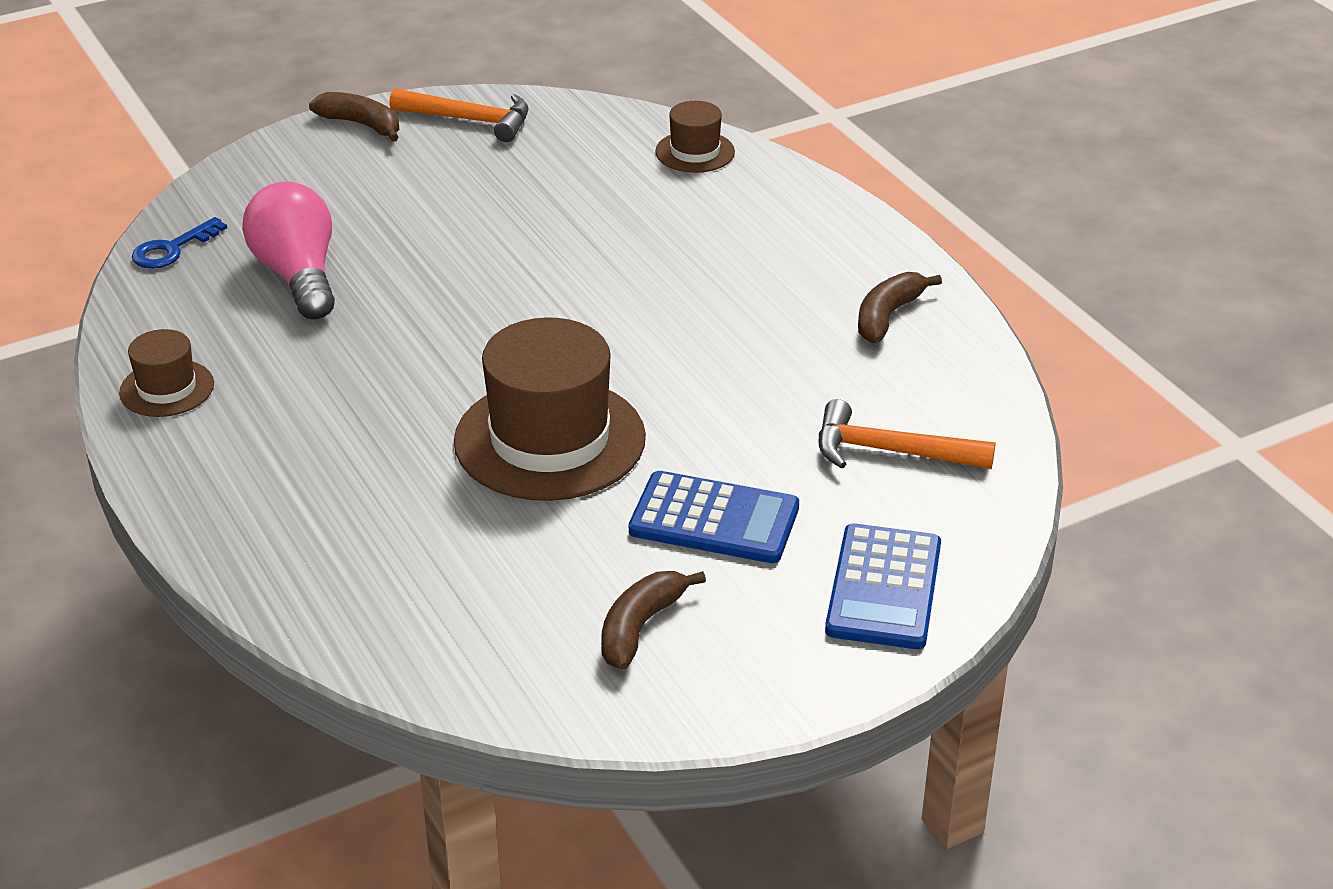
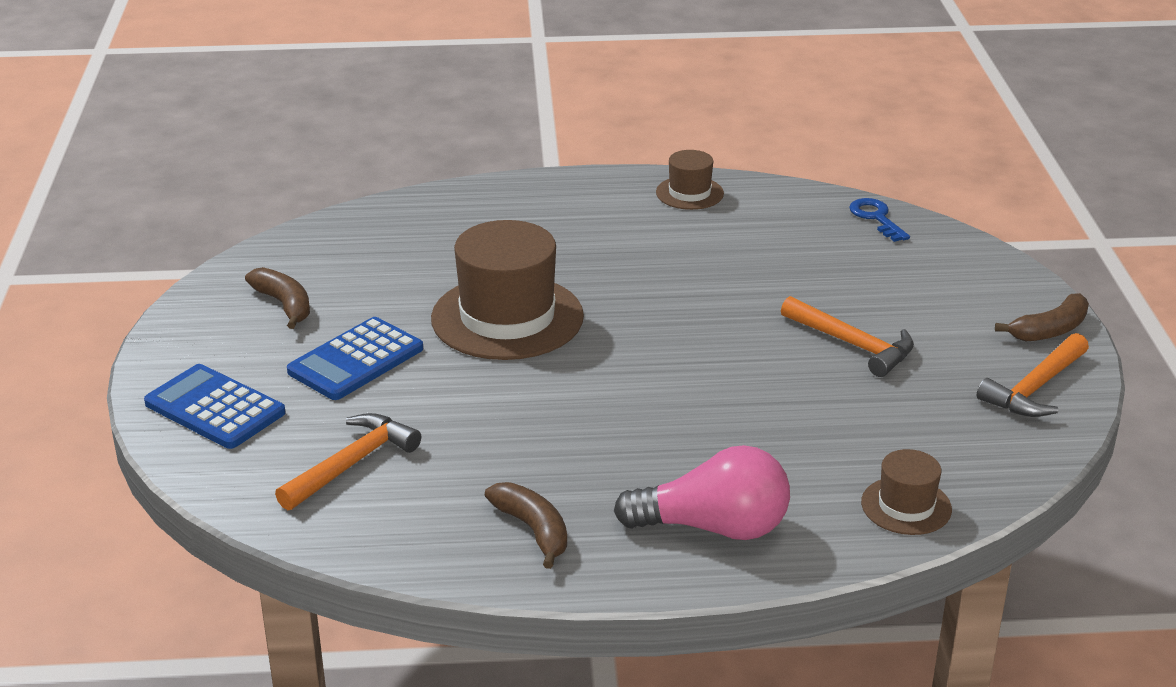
camera: 115 degrees right, 5 degrees down
(298, 276) = (804, 260): pink light bulb -> pink light bulb (713, 527)
(457, 217) = (853, 345): none -> orange hammer

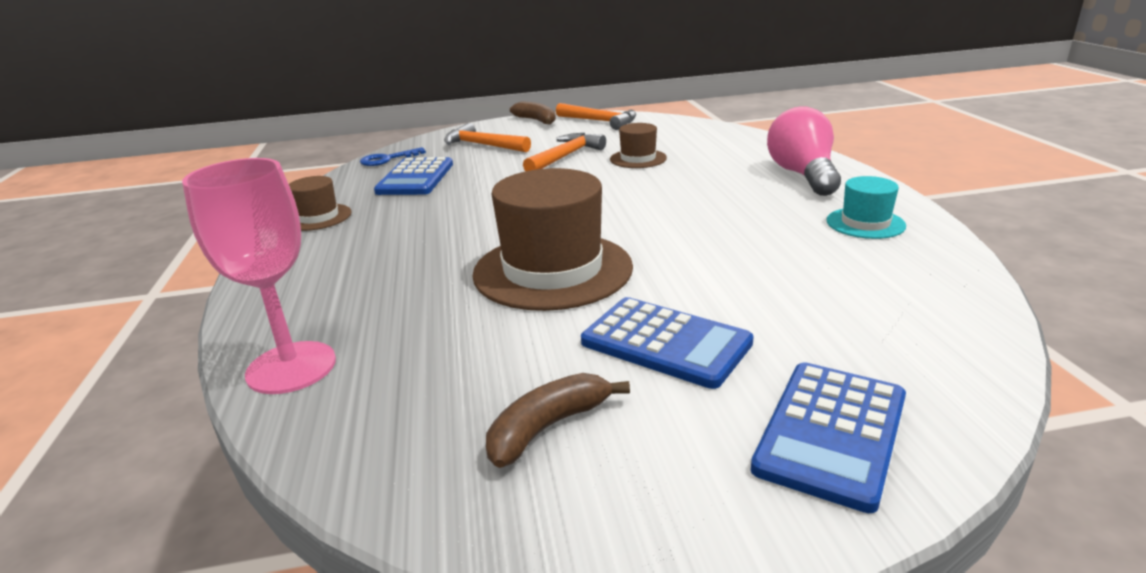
camera: 95 degrees left, 5 degrees down
(352, 463) = (855, 311): orange hammer -> orange hammer (483, 145)
(407, 212) = (291, 367): none -> pink goblet
(533, 530) = (865, 223): brown banana -> turquoise hat
(796, 240) = (415, 178): none -> blue calculator
(906, 506) = (736, 138): brown hat -> brown hat (638, 159)

